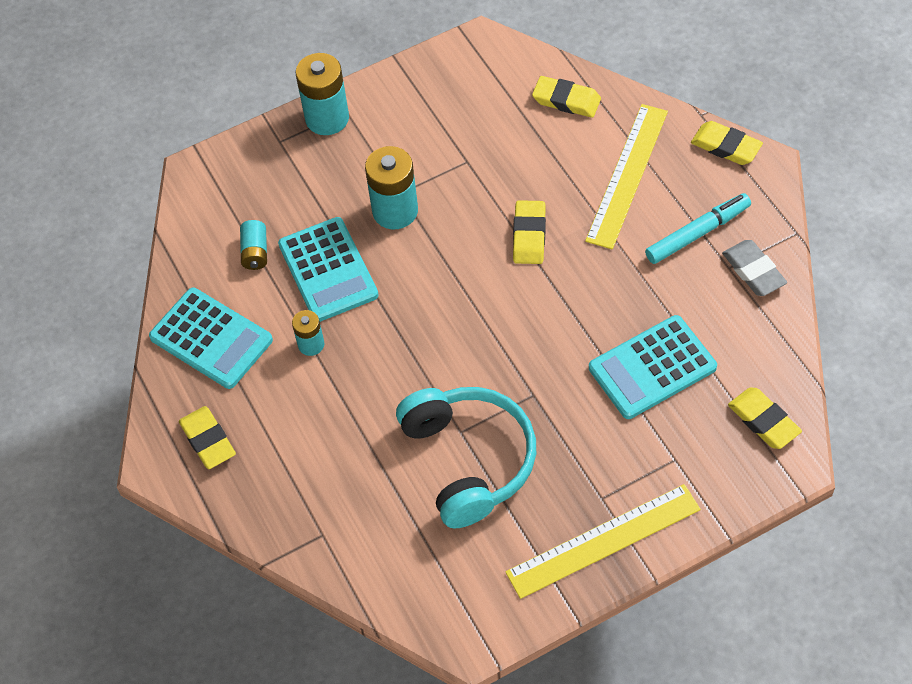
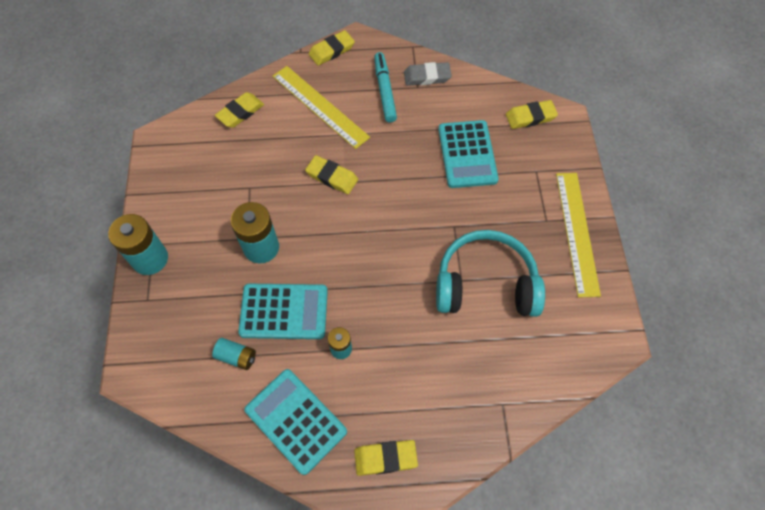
camera: 70 degrees left, 5 degrees up
(211, 339) = (296, 420): turquoise calculator -> turquoise calculator turned 105 degrees counterclockwise

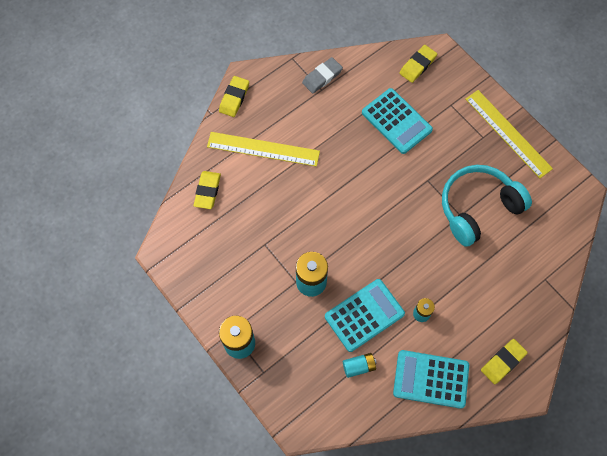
camera: 35 degrees left, 5 degrees up
(332, 177) = (317, 198): yellow eraser -> none
(384, 91) = (300, 107): turquoise marker -> none

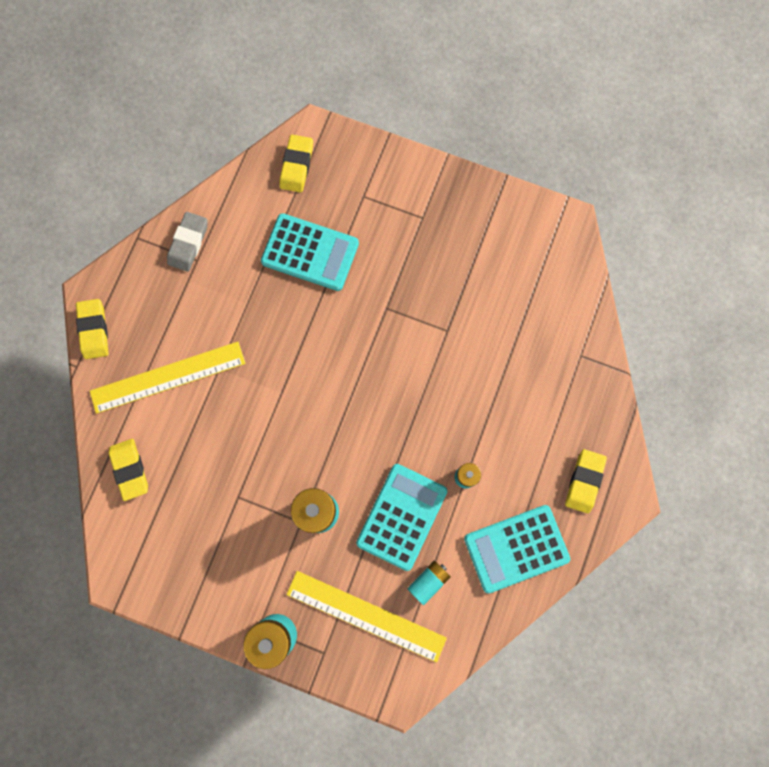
camera: 30 degrees left, 10 degrees up
(478, 208) = (462, 310): turquoise headphones -> none
(508, 133) = (448, 197): yellow ruler -> yellow ruler (366, 616)

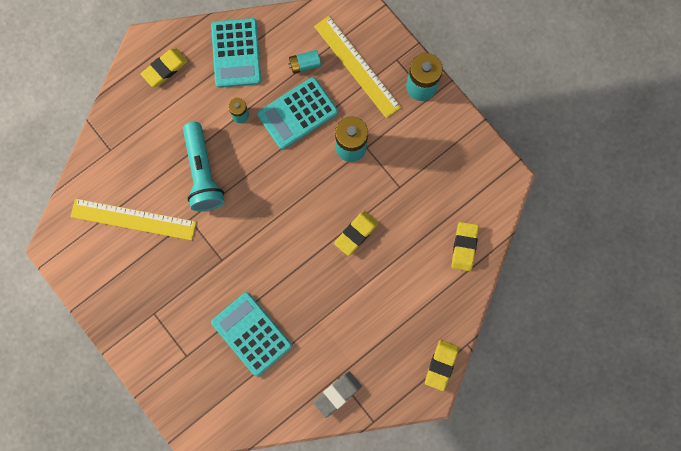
camera: 150 degrees left, 0 degrees up
(168, 377) = (405, 298): yellow ruler -> yellow ruler (133, 219)
(297, 165) = (221, 411): yellow eraser -> yellow eraser (356, 234)
(465, 388) = (202, 173): none -> turquoise flashlight
(516, 548) = (236, 53): turquoise calculator -> turquoise calculator turned 75 degrees clockwise

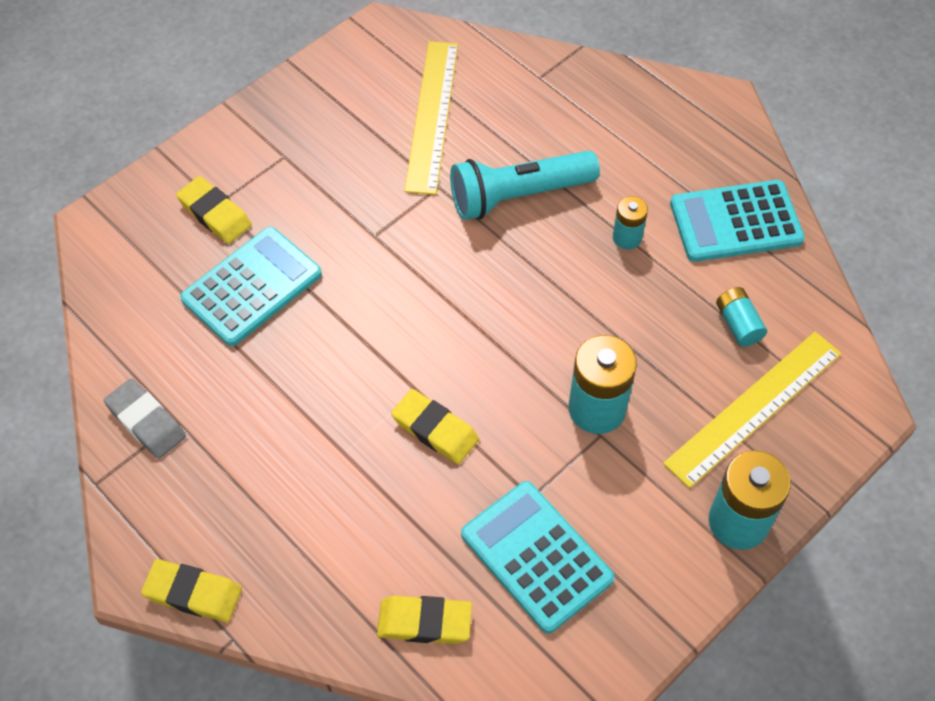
camera: 85 degrees right, 20 degrees down
(165, 69) = (686, 130): yellow eraser -> yellow eraser (215, 214)
(297, 113) = (645, 320): turquoise calculator -> turquoise calculator (536, 556)

